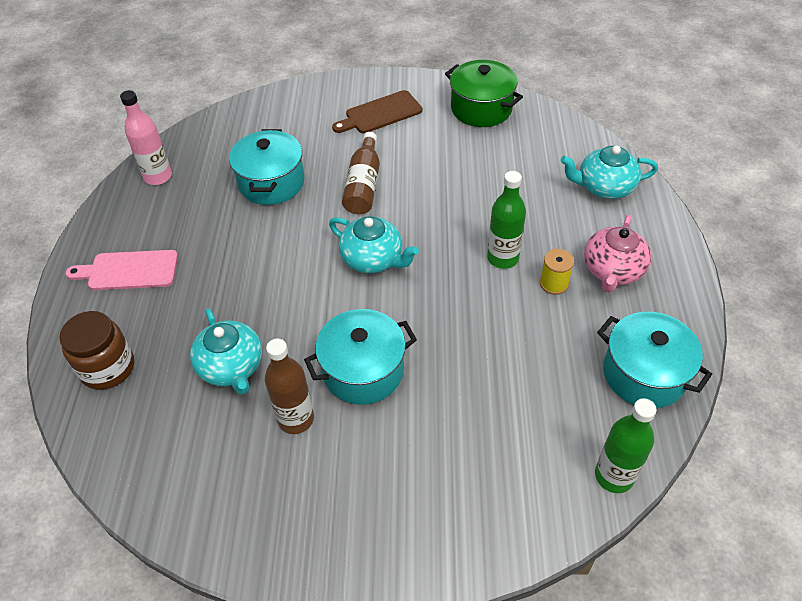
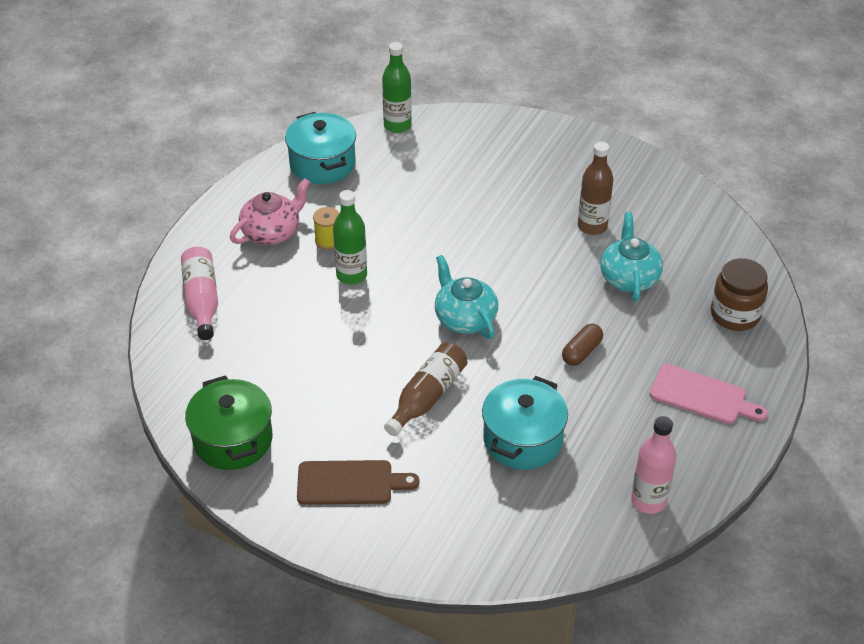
camera: 155 degrees left, 5 degrees down
(251, 269) = (581, 352): none -> brown capsule
(363, 370) = (525, 238): turquoise pot -> none
(604, 187) = (202, 300): turquoise teapot -> pink bottle

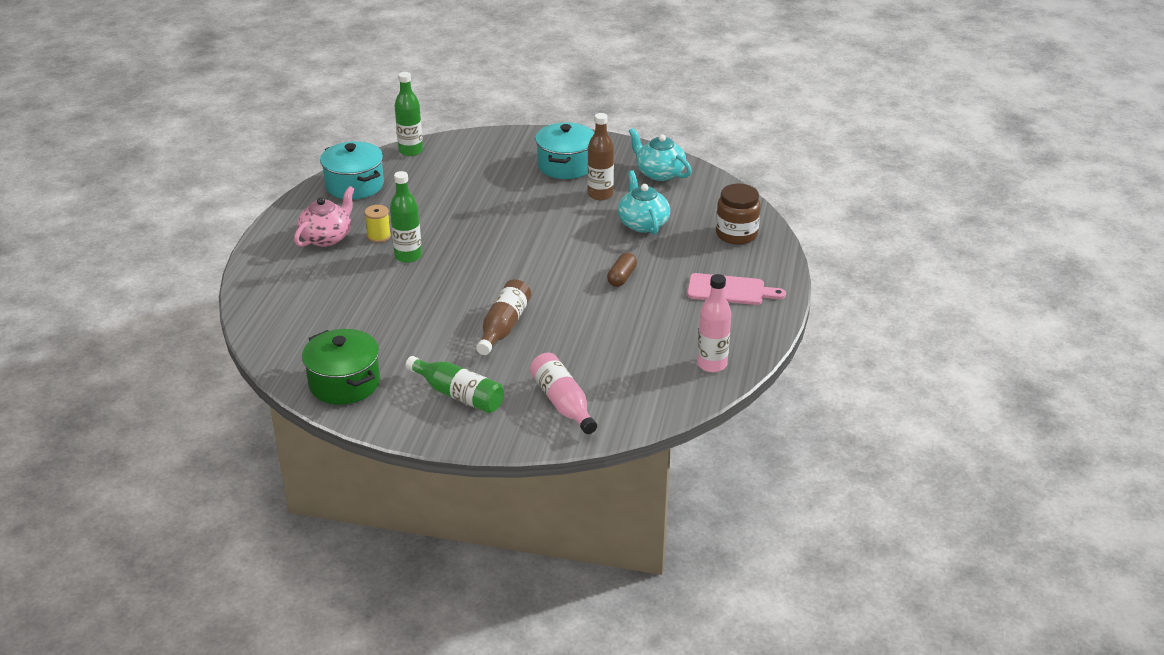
camera: 15 degrees left, 10 degrees down
(202, 300) = (281, 293): pink bottle -> pink bottle (562, 403)
(350, 483) = (458, 395): brown cutting board -> green bottle
(465, 318) = (516, 270): turquoise teapot -> turquoise teapot (659, 173)
(522, 439) = (594, 342): turquoise pot -> turquoise pot (566, 165)

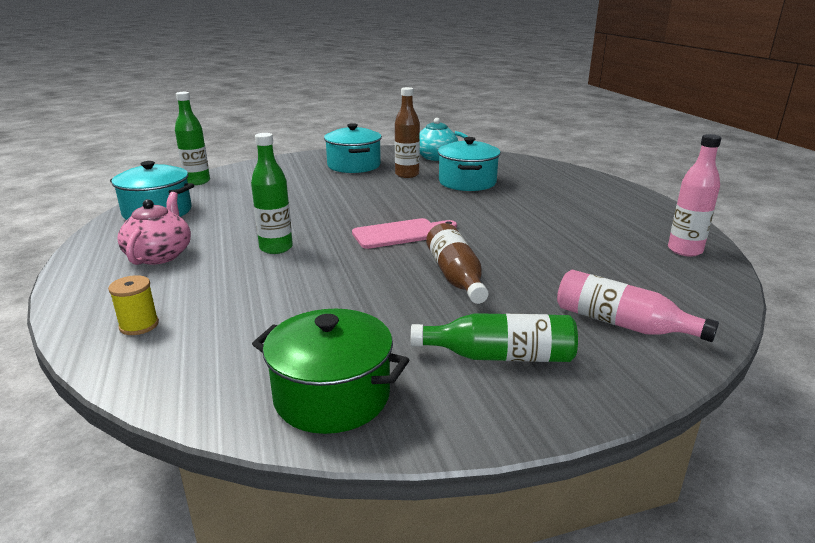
camera: 30 degrees left, 10 degrees down
(379, 236) = (224, 241): yellow spool -> yellow spool (139, 325)
(622, 277) = (506, 215): brown capsule -> none
(642, 223) = (467, 182): turquoise teapot -> turquoise pot
(730, 290) = (602, 202): pink cutting board -> pink cutting board (400, 233)
(736, 234) = (546, 174): brown jar -> none

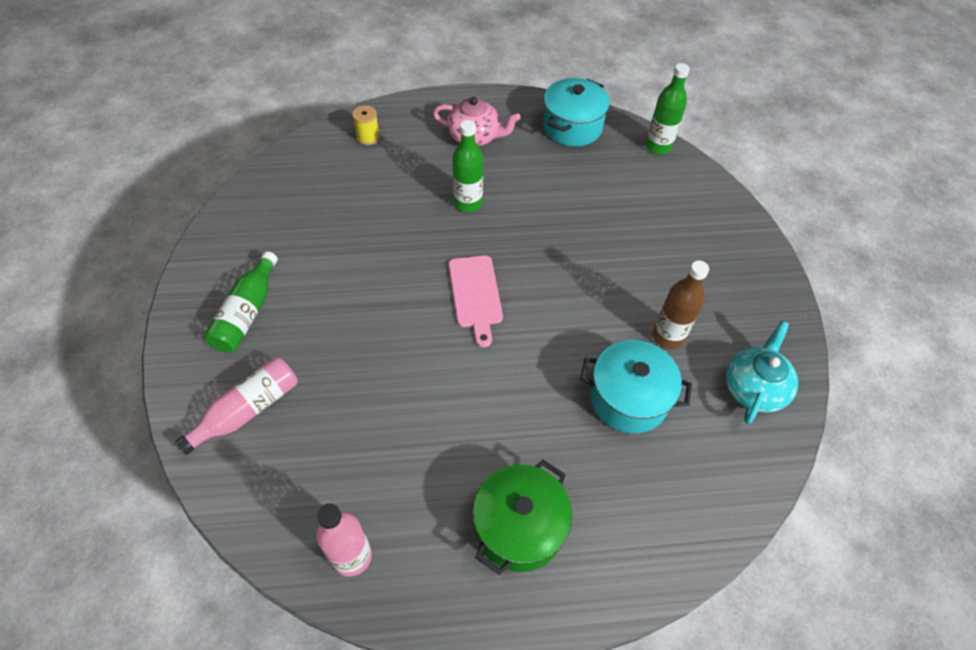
camera: 100 degrees right, 30 degrees up
(332, 396) = (251, 221): green pot -> green pot (519, 527)
(354, 165) = (711, 285): turquoise pot -> none
(455, 276) = (371, 317): brown bottle -> none

